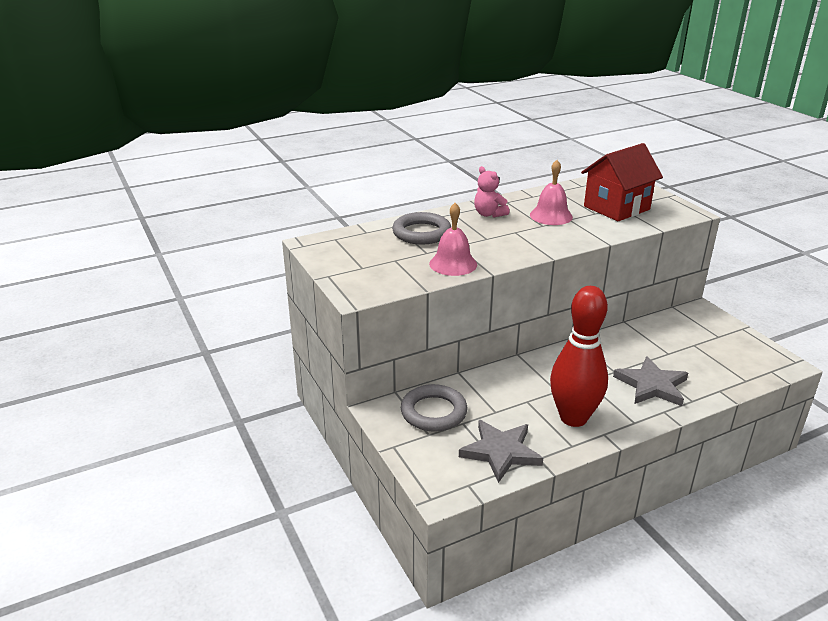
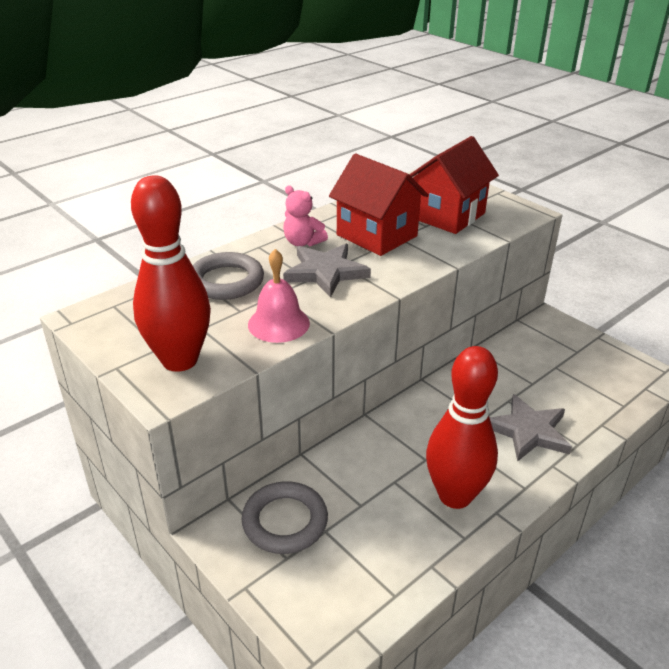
camera: 15 degrees left, 5 degrees up
(374, 277) = (180, 360): none -> red bowling pin
(500, 452) = (383, 566): grey star -> grey star (325, 272)
(551, 216) = (377, 235): pink bell -> red house

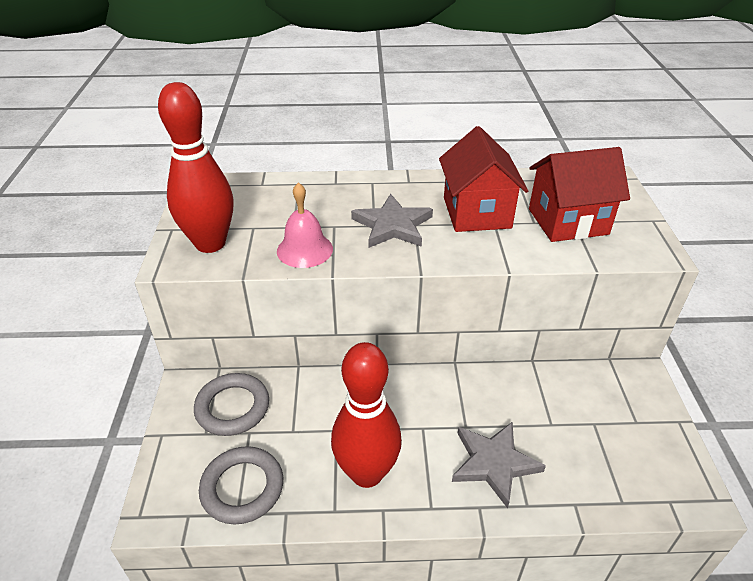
camera: 40 degrees right, 5 degrees up
(226, 281) = (314, 200): grey ring -> grey ring (242, 488)
(302, 242) = (408, 193): pink teddy bear -> none

